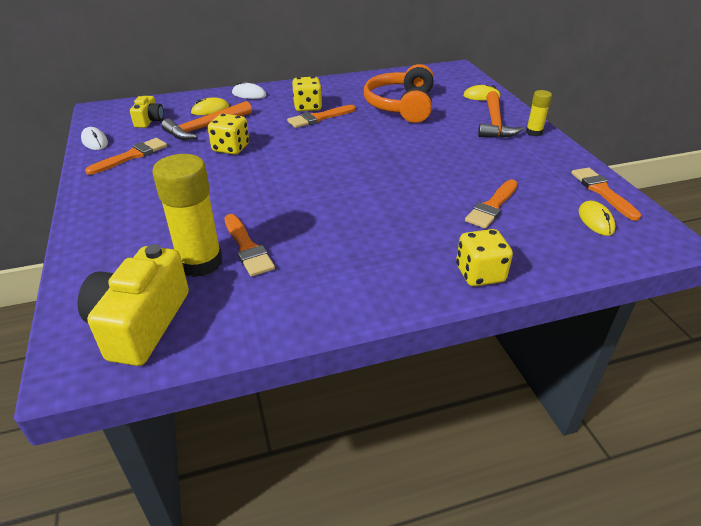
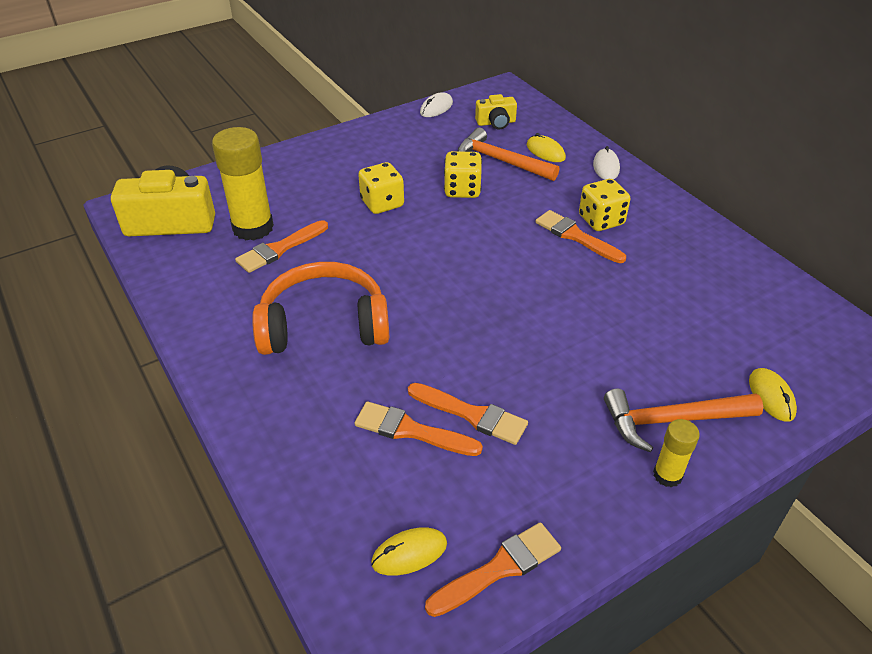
camera: 75 degrees right, 5 degrees up
(131, 156) = (417, 136): orange brush -> orange brush (471, 415)
(401, 106) = (664, 306): orange headphones -> orange headphones (324, 325)
(480, 274) = (264, 427): yellow dice -> yellow dice (382, 203)

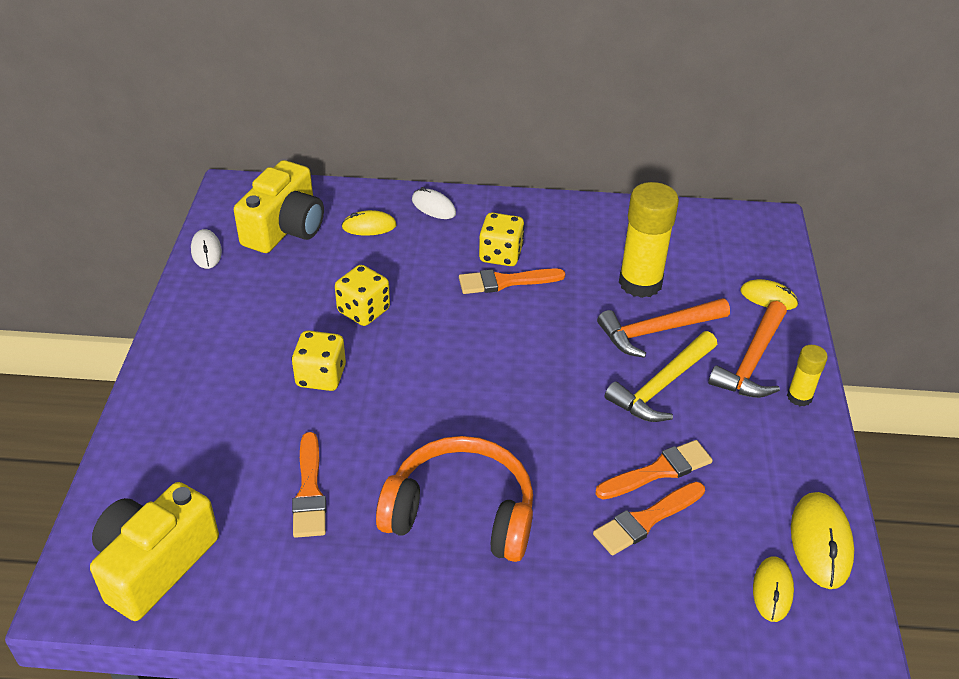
camera: 55 degrees left, 0 degrees up
(253, 228) = (249, 497): yellow glue stick -> yellow glue stick (640, 283)
(324, 325) = (461, 513): orange headphones -> orange headphones turned 75 degrees clockwise
(496, 123) = (285, 228): yellow camera -> yellow camera, size x1.89
(499, 568) = (820, 542): orange brush -> yellow mouse
(500, 161) = (349, 261): orange hammer -> orange hammer (657, 331)
(569, 374) = (662, 386): none -> yellow hammer

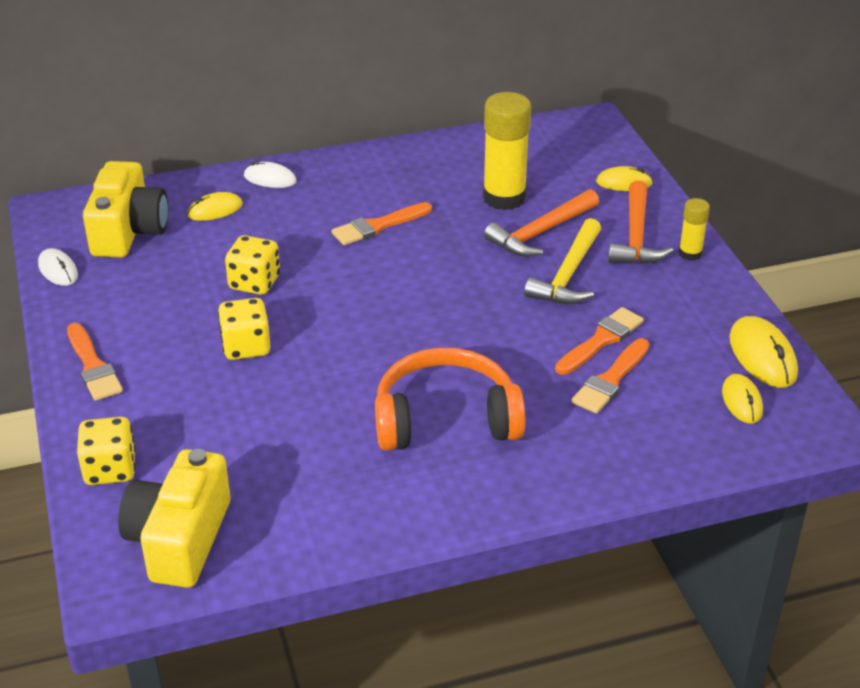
camera: 20 degrees left, 5 degrees down
(309, 491) = (293, 441): orange brush -> orange brush (93, 366)
(500, 255) = (360, 205): yellow dice -> yellow dice (110, 469)

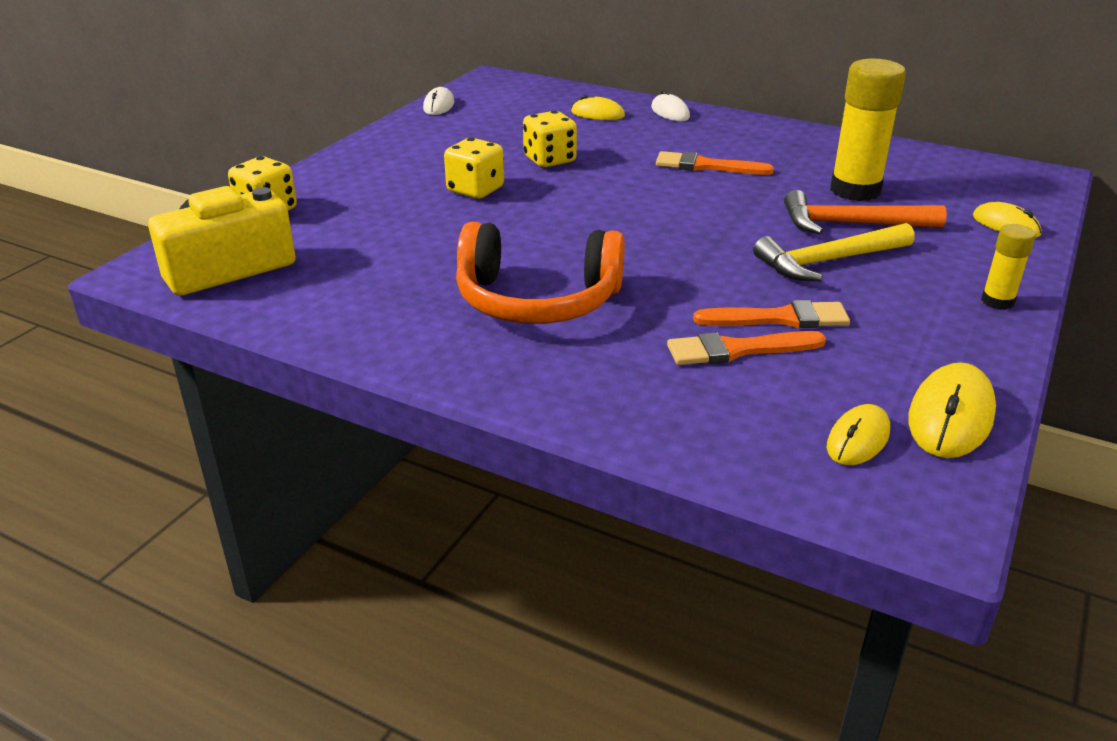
camera: 45 degrees right, 5 degrees down
(93, 366) = (363, 157): orange brush -> none
(128, 231) = (519, 104): yellow camera -> none
(445, 419) = (537, 300): orange headphones -> orange headphones turned 150 degrees clockwise
(636, 236) = (953, 265): orange hammer -> none

